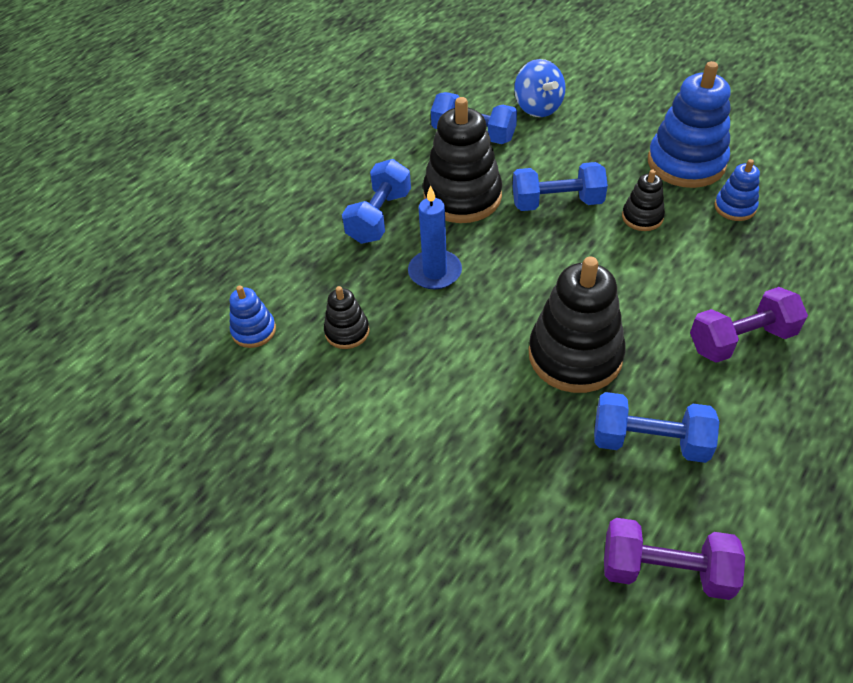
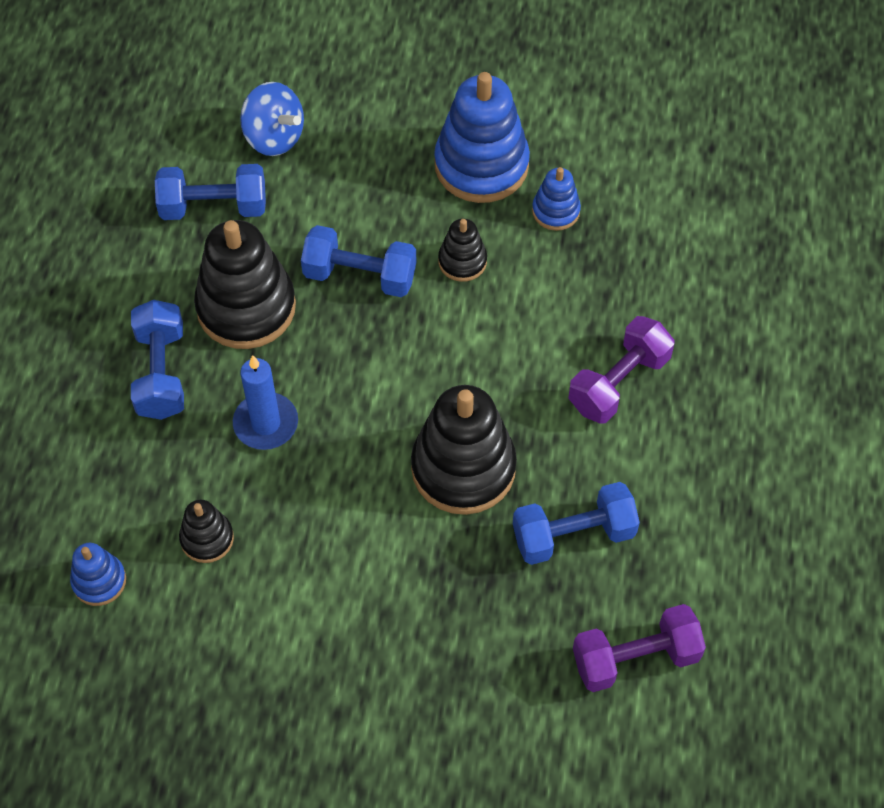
camera: 30 degrees left, 10 degrees up
(557, 203) = (360, 275): blue dumbbell -> blue dumbbell turned 45 degrees clockwise

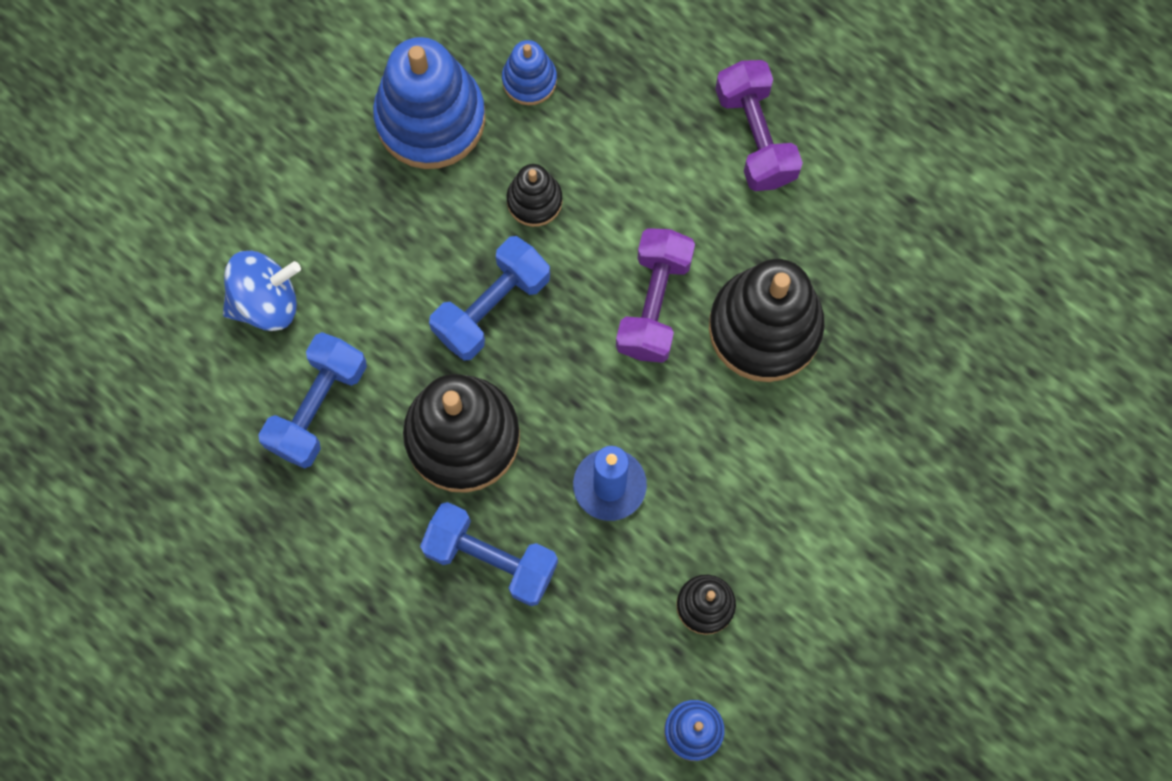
camera: 60 degrees left, 15 degrees up
(573, 535) = (889, 269): blue dumbbell -> none
(635, 658) = (1037, 286): purple dumbbell -> purple dumbbell (654, 304)

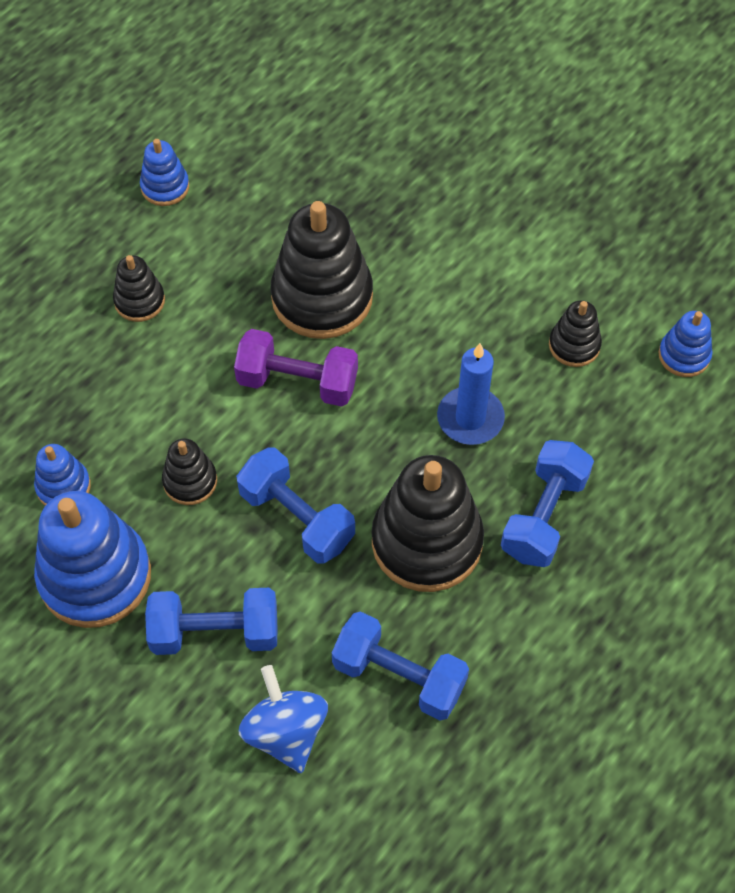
camera: 90 degrees left, 15 degrees down
(368, 233) = (215, 632): none -> blue dumbbell
(755, 136) = (139, 301): purple dumbbell -> black stacking toy
(912, 153) = (165, 187): none -> blue stacking toy

